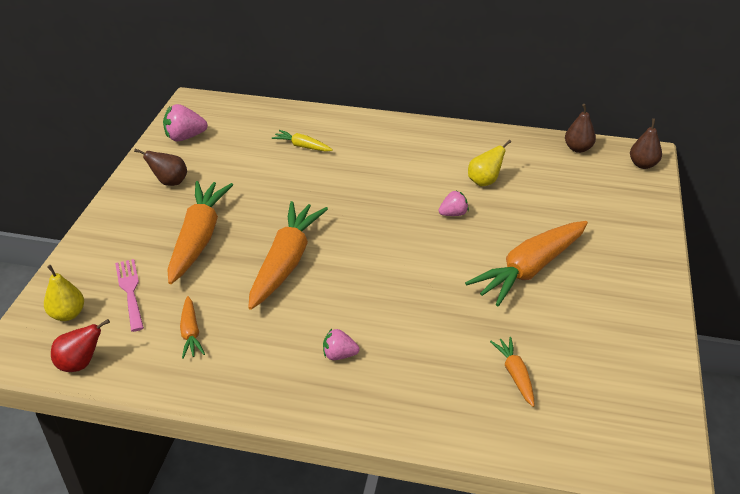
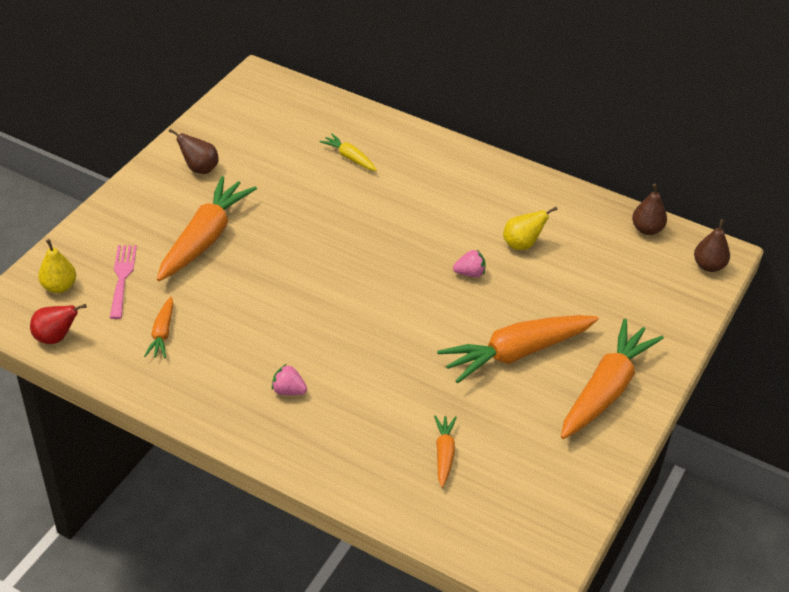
camera: 15 degrees right, 5 degrees up
(185, 137) = (233, 119): pink strawberry -> none
(286, 262) = (278, 284): orange carrot -> orange carrot (606, 389)

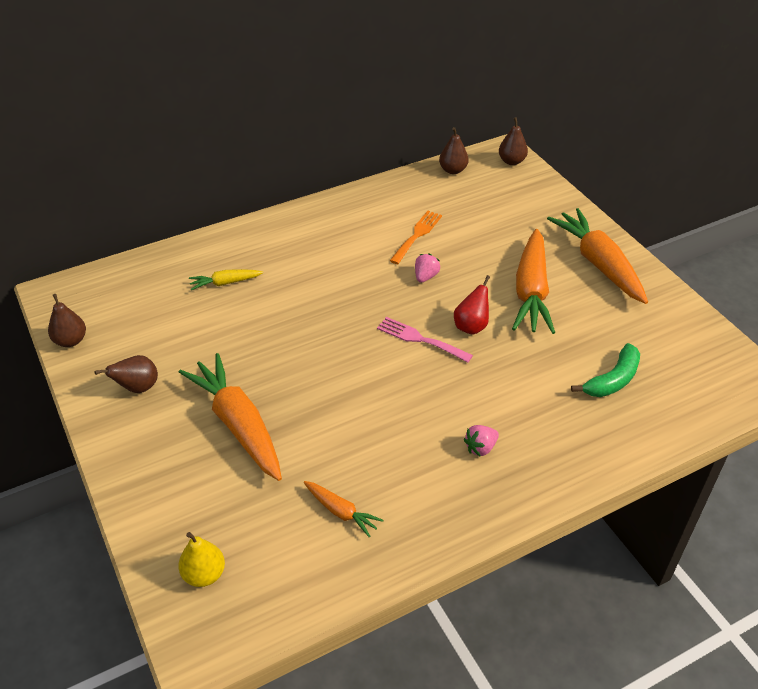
camera: 55 degrees left, 0 degrees up
(56, 337) = (278, 608): red pear -> red pear (471, 326)
(122, 278) = (237, 513): pink fork -> pink fork (420, 339)
(218, 111) = (71, 341): none -> brown pear
(444, 454) = (612, 380): orange carrot -> green banana
(522, 244) = (417, 235): yellow pear -> orange fork

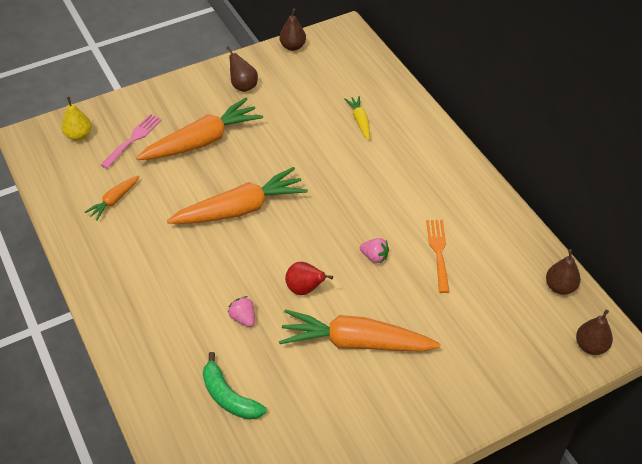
camera: 90 degrees right, 5 degrees up
(417, 235) = (438, 252): orange fork -> orange fork turned 120 degrees counterclockwise
(420, 339) = (289, 250): pink fork -> pink fork (133, 139)
(480, 448) = (161, 287): pink strawberry -> pink strawberry (243, 318)
(598, 264) = (403, 411): orange carrot -> orange carrot (240, 209)

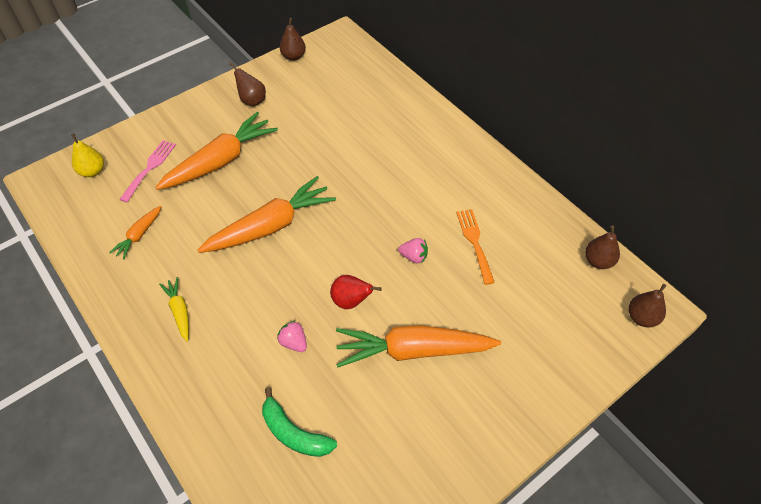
camera: 10 degrees left, 5 degrees up
(360, 121) = (372, 121): yellow carrot -> yellow carrot (179, 311)

